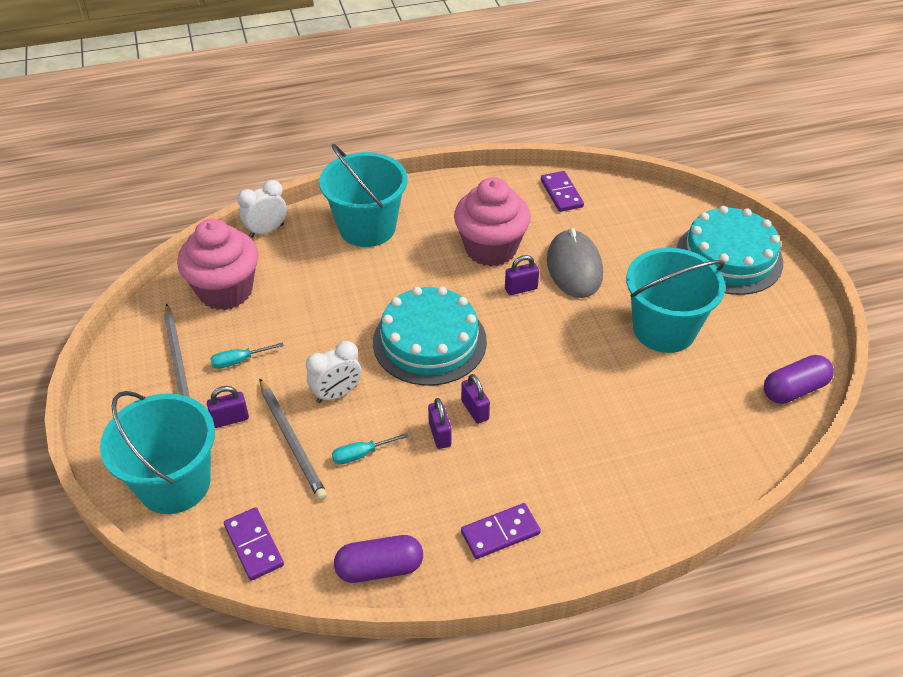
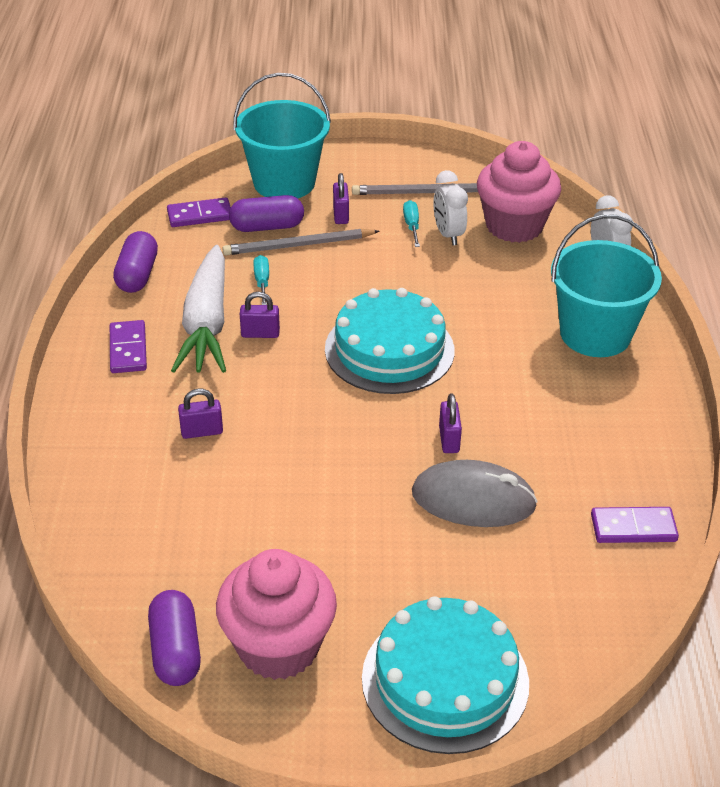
camera: 105 degrees right, 5 degrees down
(264, 476) = (267, 227): none -> purple capsule
(336, 394) = (343, 278): white clock -> white clock (448, 234)
(440, 480) = (206, 324): none -> white carrot
(475, 410) = (279, 363): purple padlock -> purple padlock (202, 431)
(491, 249) = (530, 429): pink cupcake -> pink cupcake (278, 646)
(664, 329) = (331, 553): turquoise bucket -> none

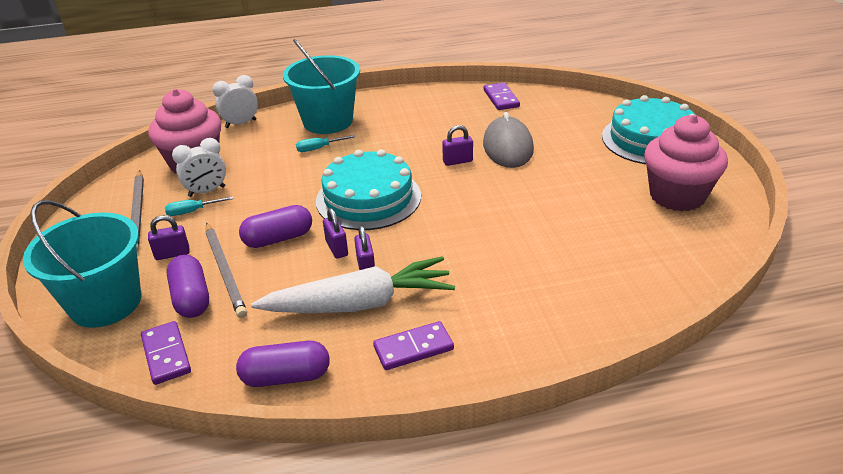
camera: 100 degrees left, 5 degrees down
(176, 650) = (716, 235): purple capsule -> purple capsule (278, 238)
(202, 431) = (504, 272): purple padlock -> purple padlock (337, 248)
(262, 282) = (287, 282): turquoise screwdriver -> turquoise screwdriver (318, 148)

